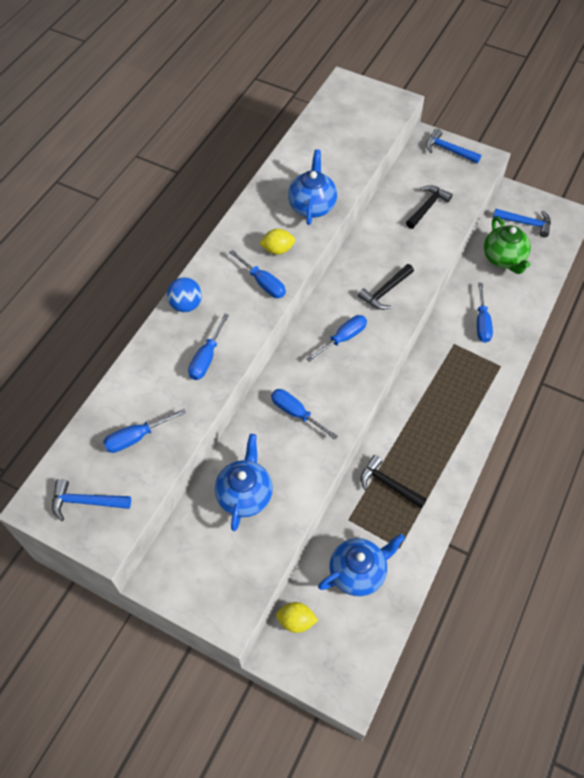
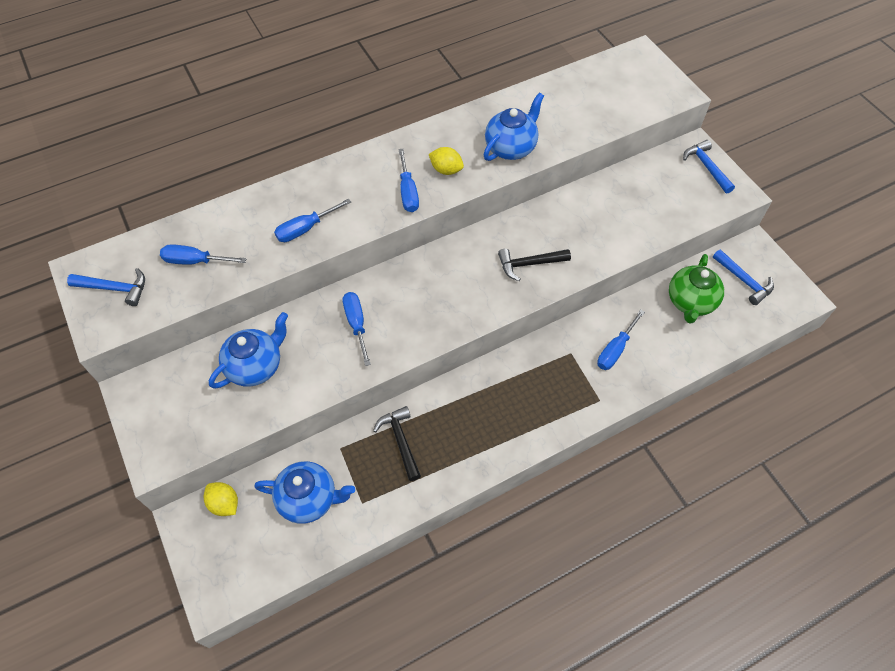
camera: 35 degrees right, 0 degrees up
(85, 502) = (115, 288): blue hammer -> blue hammer turned 150 degrees clockwise
(186, 305) = (328, 176): blue ball -> none
(343, 338) = (453, 284): blue screwdriver -> none
(427, 207) = (638, 209): black hammer -> none

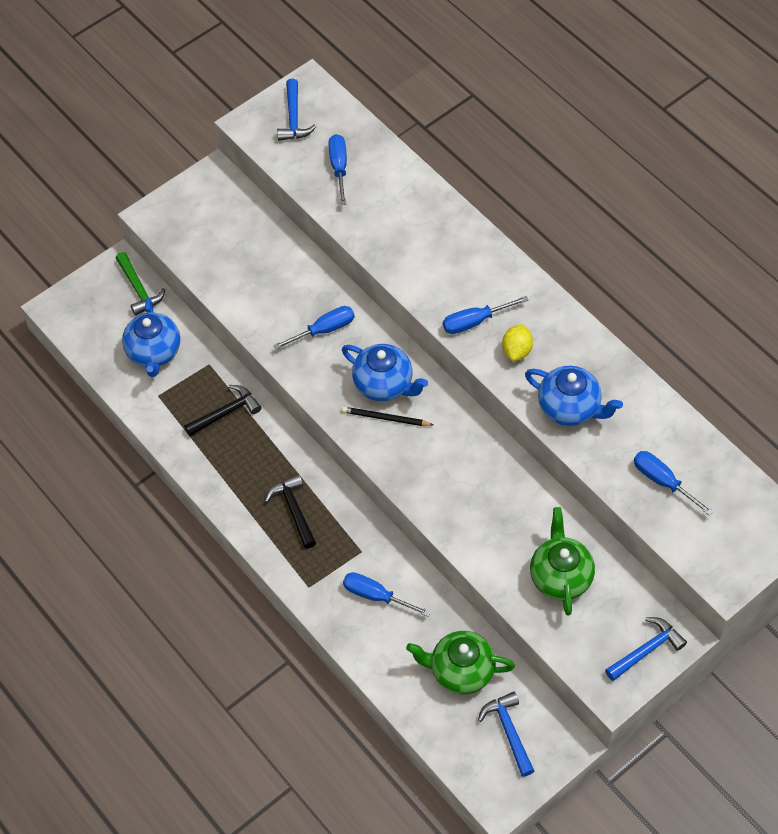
camera: 80 degrees right, 0 degrees up
(224, 504) = (139, 289): yellow lemon -> green hammer
(256, 366) = (259, 260): blue teapot -> blue teapot (384, 384)
(306, 228) = (401, 244): blue screwdriver -> blue screwdriver (663, 482)
(465, 293) = (386, 418): none -> black pencil
(529, 264) = (439, 472): black hammer -> black hammer (294, 510)
(639, 204) = (560, 576): none -> green teapot
(744, 281) = (509, 731): blue hammer -> blue hammer turned 120 degrees clockwise

